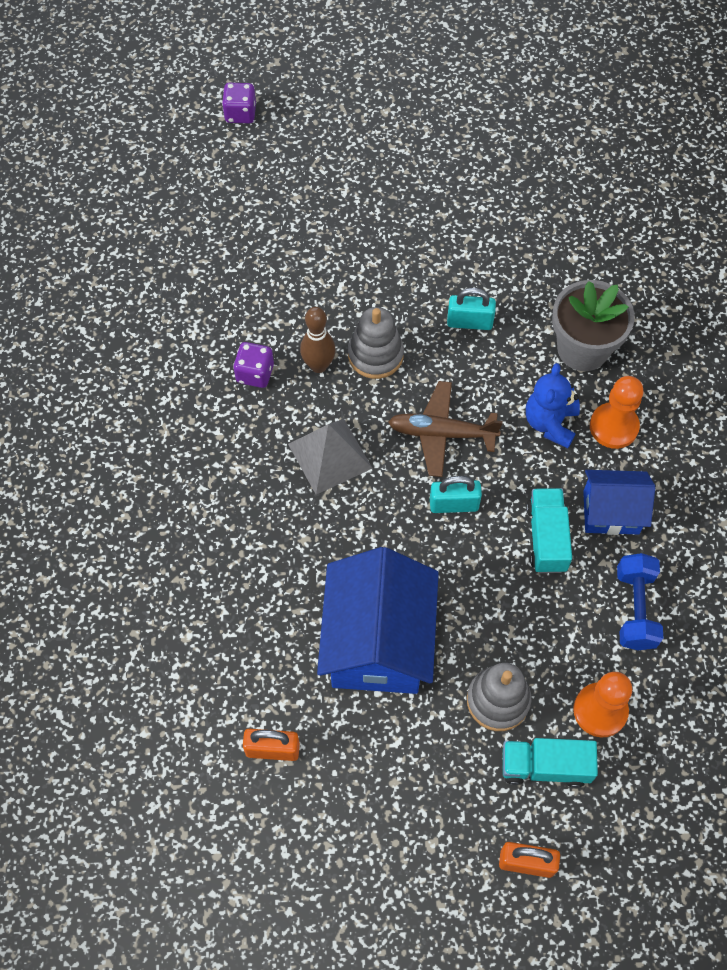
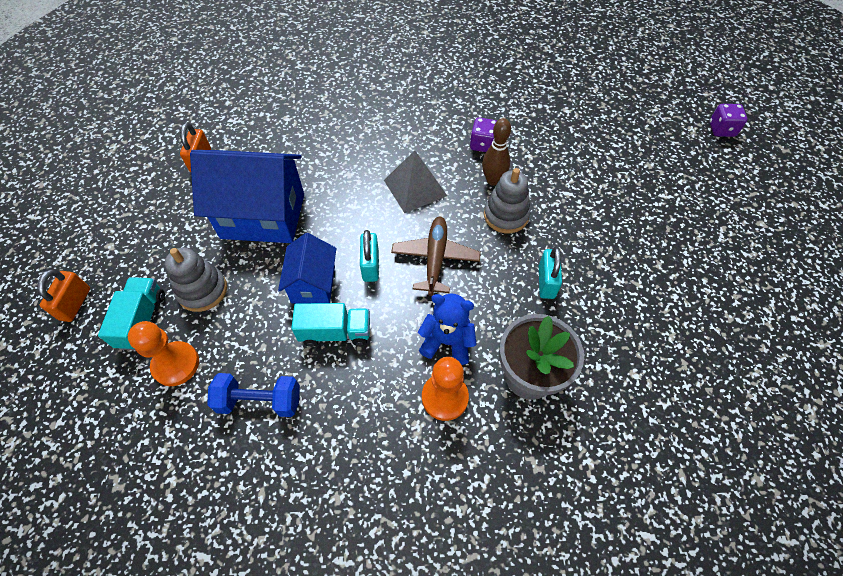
camera: 90 degrees right, 5 degrees down
(611, 512) = (355, 388): blue house -> blue house (313, 284)

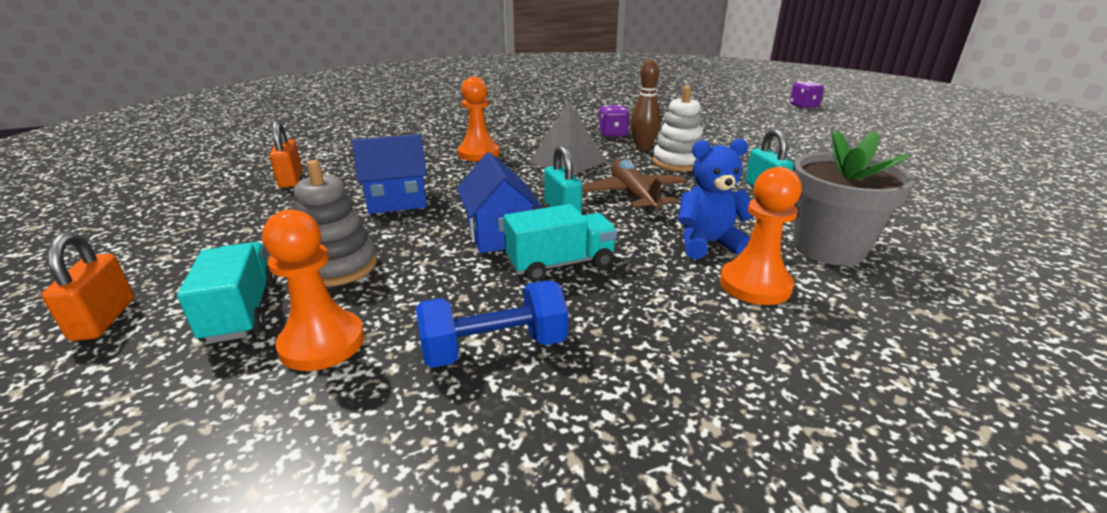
camera: 20 degrees left, 30 degrees down
(263, 216) = (397, 201): blue house -> blue house, size x0.57
(350, 154) = (479, 154): none -> orange pawn
(506, 215) = (677, 162): grey stacking toy -> white stacking toy

